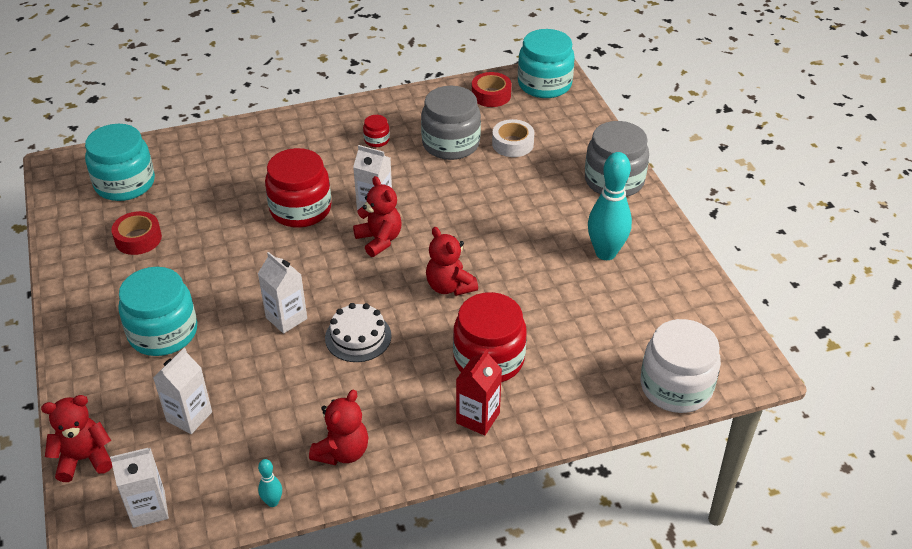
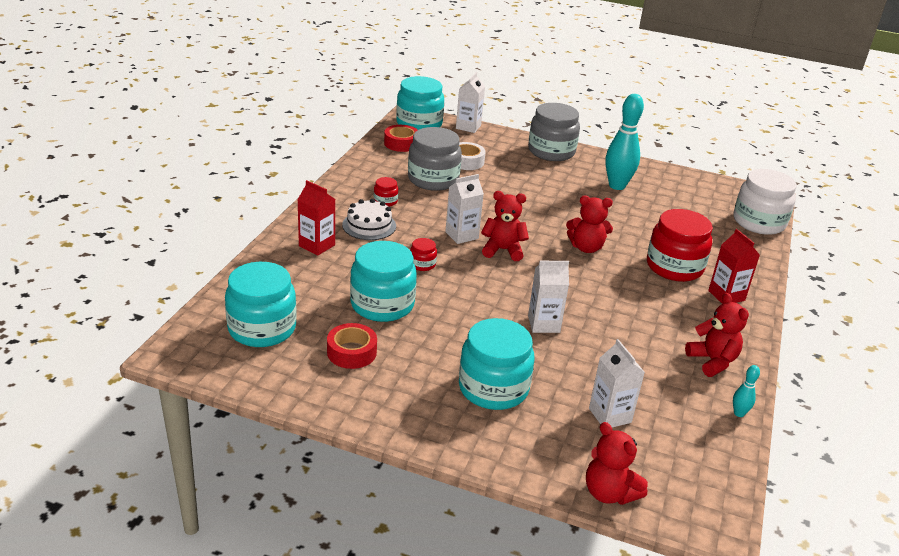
camera: 55 degrees left, 10 degrees down
(84, 459) = (609, 493): red teddy bear -> red teddy bear turned 60 degrees counterclockwise
(149, 509) = (698, 479): white carton -> white carton (468, 127)
(217, 220) = (382, 304): none -> turquoise jar
(263, 146) = (317, 245): none -> red carton
(300, 209) = (422, 264): red jar -> red jar, size x0.45
(358, 337) = (599, 304): white cake -> white cake (369, 225)

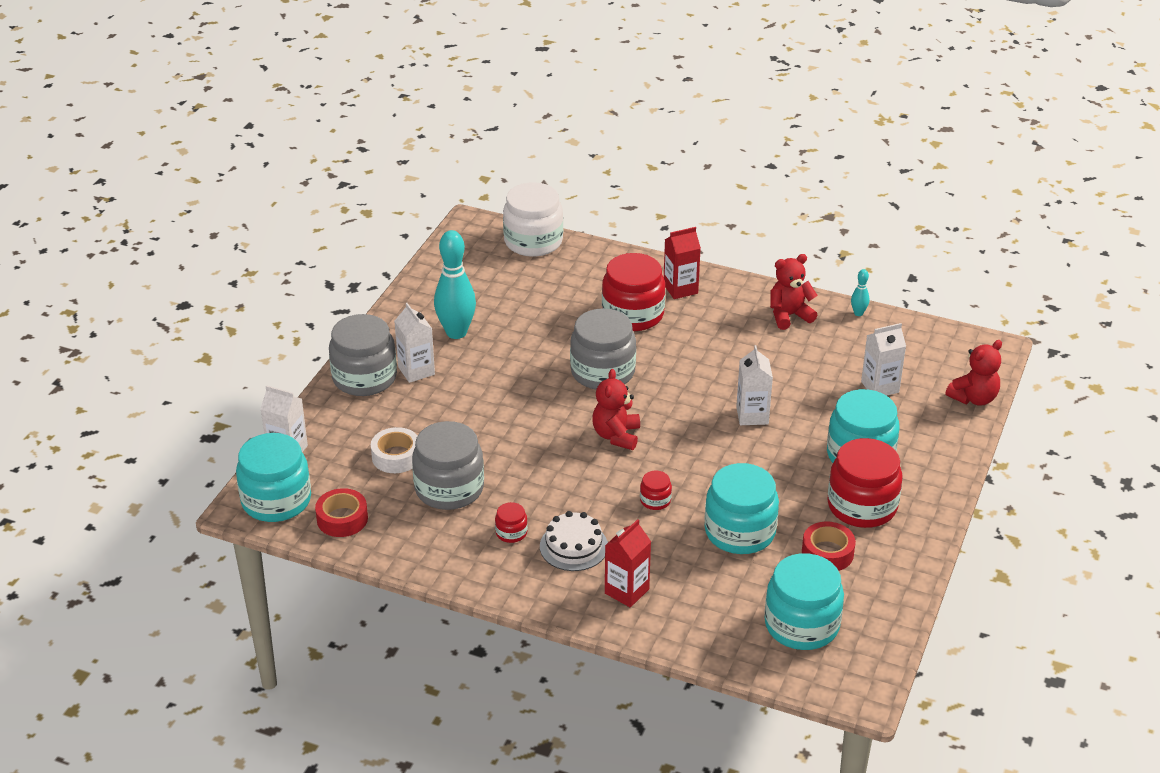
camera: 85 degrees left, 5 degrees up
(417, 381) = (862, 506): none -> red jar
(461, 235) = (587, 467): white carton -> white carton (416, 371)
(586, 248) = (602, 372): red teddy bear -> grey jar

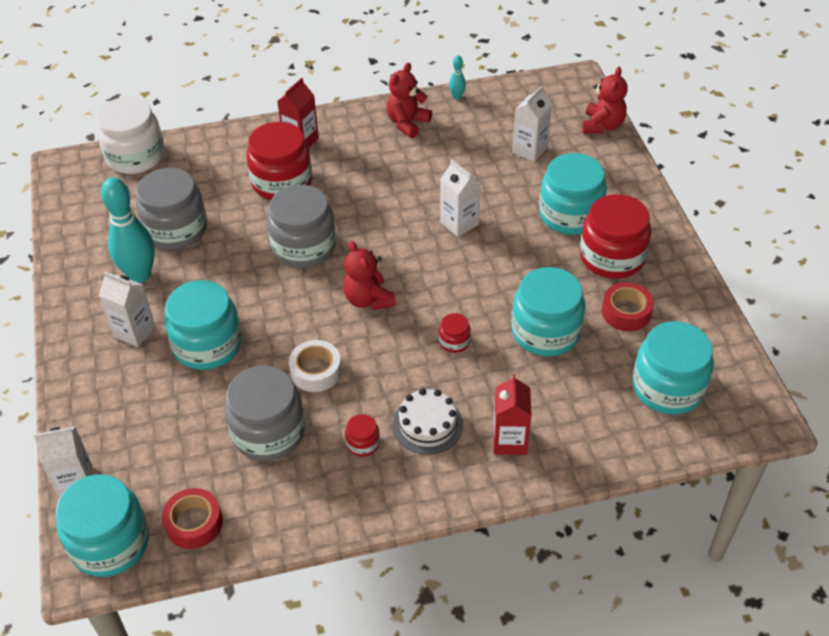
camera: 35 degrees left, 10 degrees up
(364, 378) = (90, 365): grey jar -> grey jar (176, 229)
(396, 456) = (190, 428): white tape -> white tape (316, 371)
(461, 406) = (207, 345): none -> turquoise jar

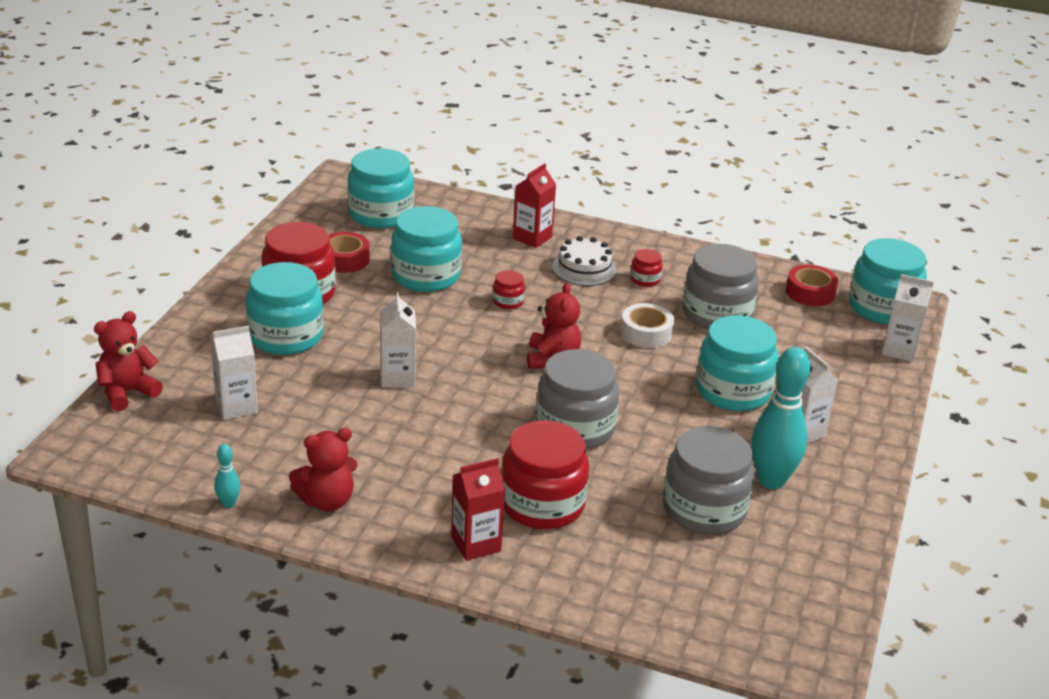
camera: 150 degrees left, 15 degrees down
(135, 156) = (707, 631): white jar -> none

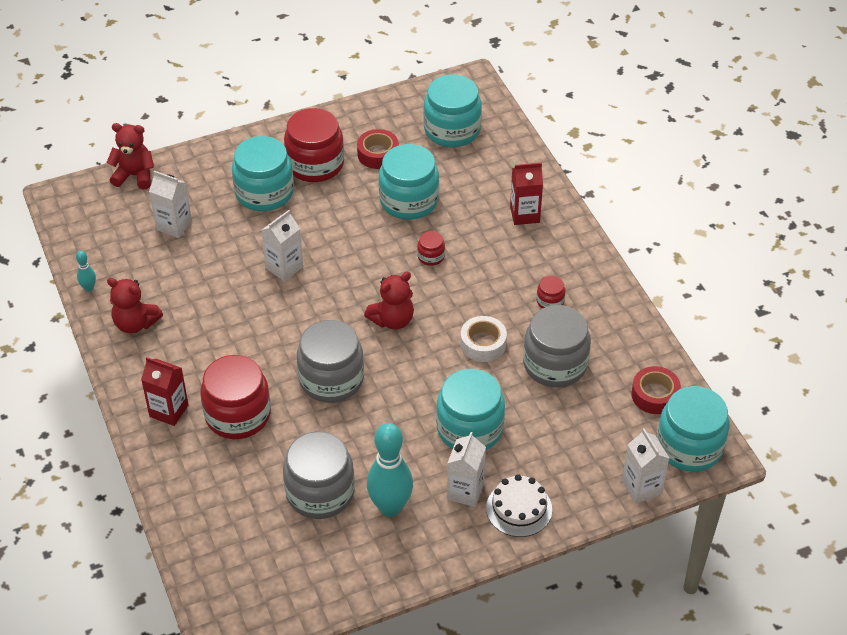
camera: 50 degrees right, 15 degrees up
(584, 268) = (521, 264): white cake -> white cake (519, 508)

